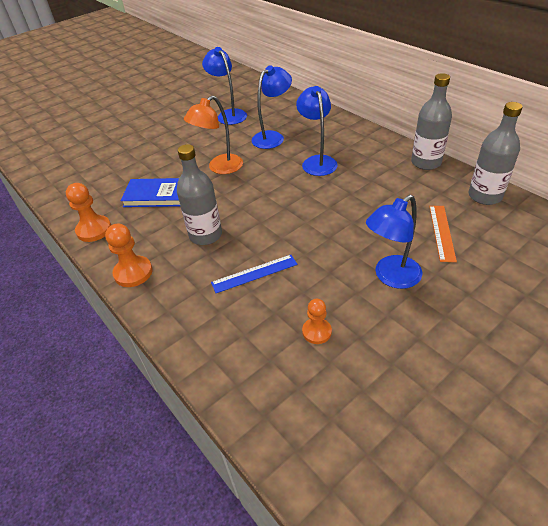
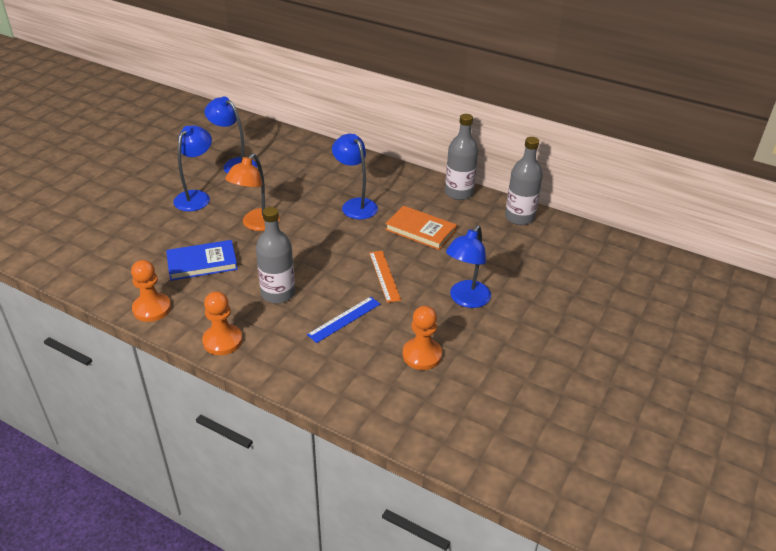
camera: 25 degrees left, 5 degrees down
(272, 137) = (297, 184): blue lamp -> blue lamp (196, 197)
(316, 332) = (422, 355): orange pawn -> orange pawn, size x1.52
(371, 194) = (420, 230): none -> orange book
(442, 232) = (494, 255): orange ruler -> orange ruler (384, 276)

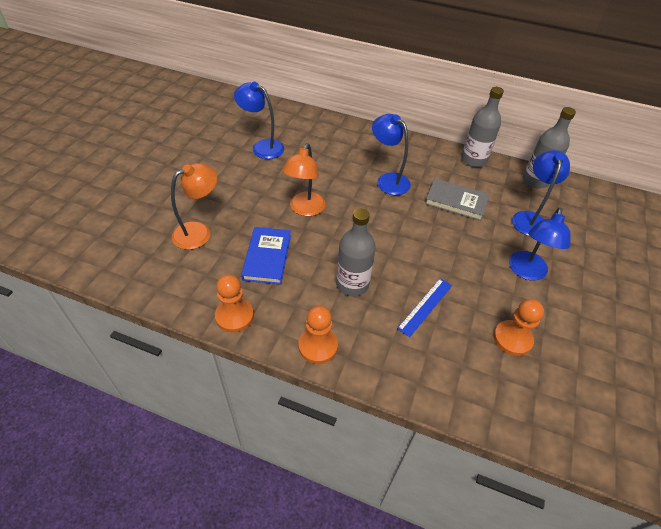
camera: 10 degrees left, 10 degrees up
(143, 236) = (199, 232): none -> orange lamp
(196, 197) = (237, 184): blue lamp -> blue lamp (529, 218)
(202, 263) = (267, 257): blue book -> blue book turned 60 degrees counterclockwise
(384, 276) = (443, 254): orange ruler -> none
(420, 230) = (456, 202): orange book -> grey book

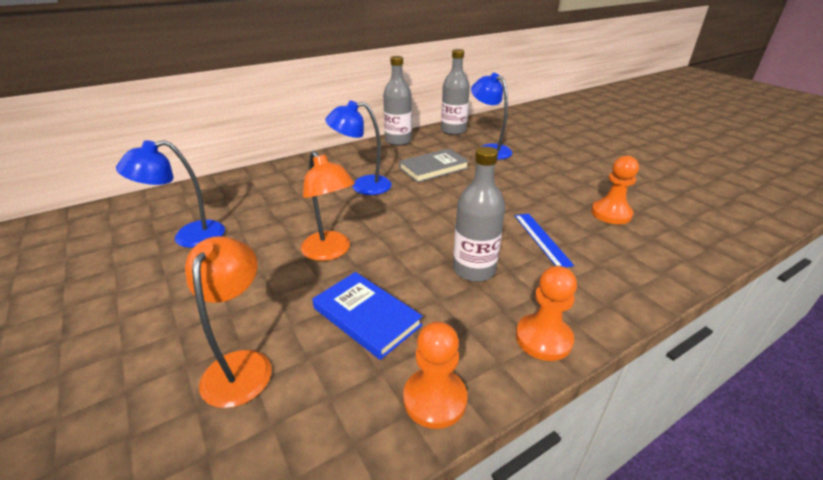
camera: 50 degrees left, 15 degrees down
(526, 272) = (543, 176): blue lamp -> none

